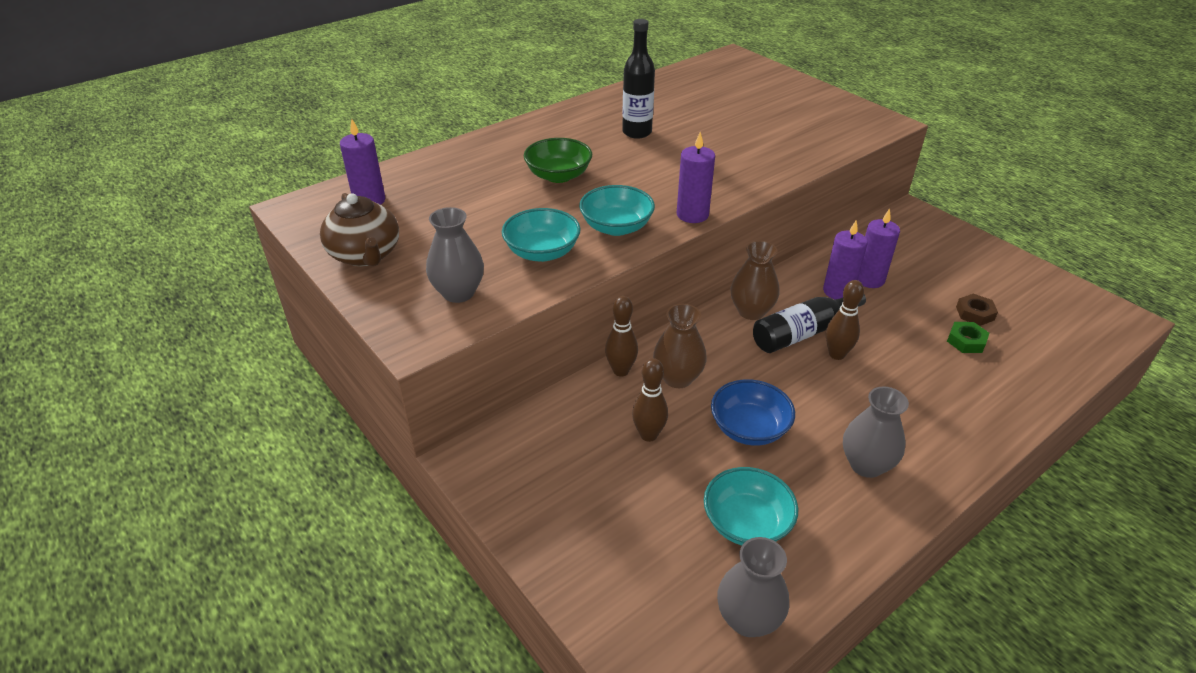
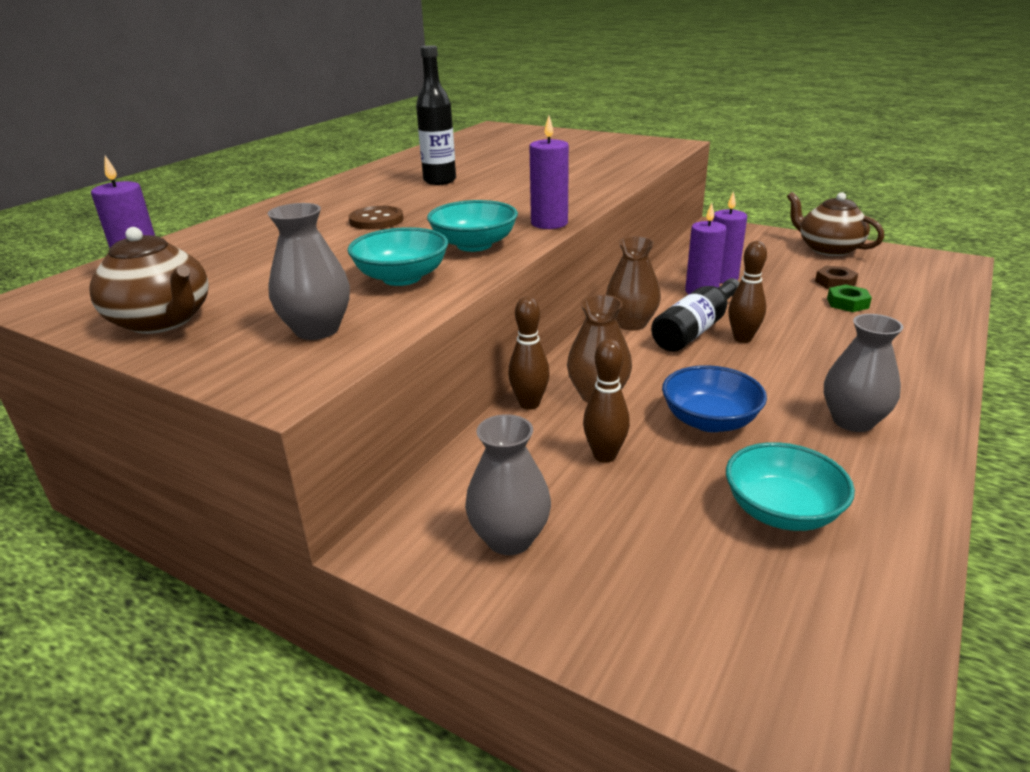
camera: 20 degrees left, 10 degrees down
(558, 176) = (376, 220): green bowl -> brown button
(748, 619) = (869, 614): grey vase -> grey vase (509, 538)
(1003, 269) = (828, 249): none -> brown teapot

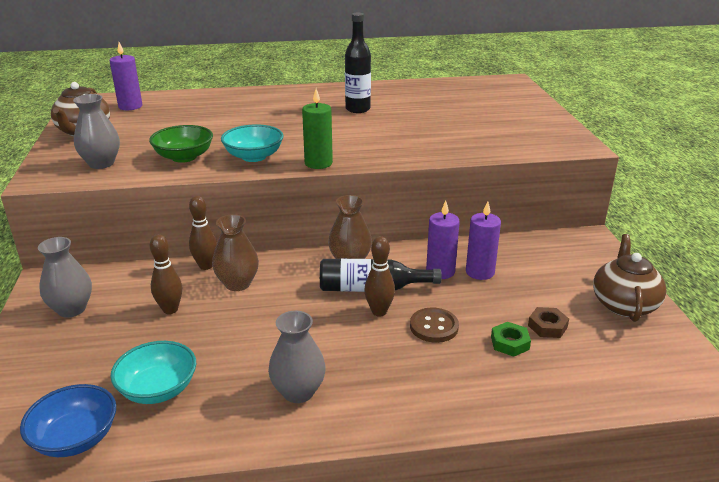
camera: 50 degrees right, 0 degrees up
(376, 220) = (263, 120): brown button -> brown button (434, 327)
(402, 278) = (184, 157): turquoise bowl -> green bowl
(549, 223) = (318, 163): purple candle -> green candle
(709, 421) = (243, 333): blue bowl -> blue bowl (75, 438)

